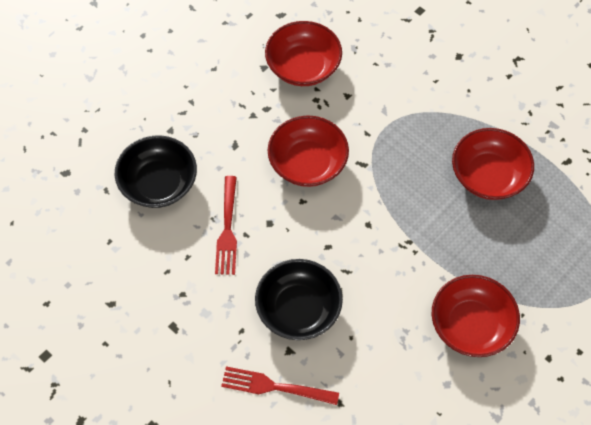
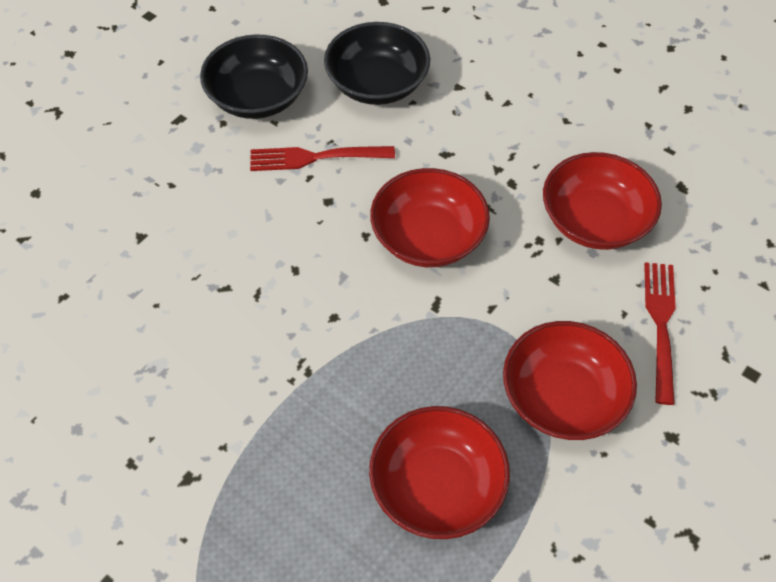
camera: 85 degrees right, 5 degrees down
(276, 387) = (92, 226): red fork -> red fork (661, 326)
(298, 309) = (199, 242): black bowl -> black bowl (258, 97)
(471, 325) = (168, 461): red bowl -> red bowl (563, 397)

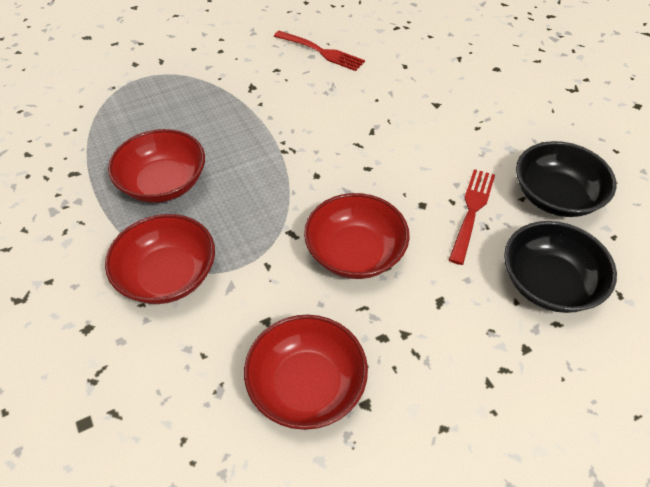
camera: 115 degrees right, 5 degrees down
(661, 326) = (173, 377): red fork -> red fork (320, 51)

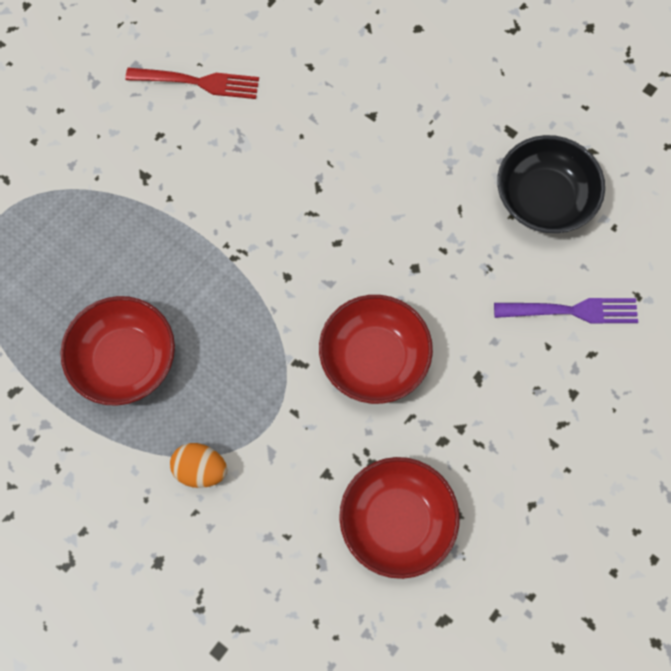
camera: 25 degrees left, 20 degrees up
(167, 275) = (201, 469): red bowl -> orange egg
(472, 212) = (468, 256): red fork -> none
(549, 283) = (570, 311): black bowl -> purple fork

